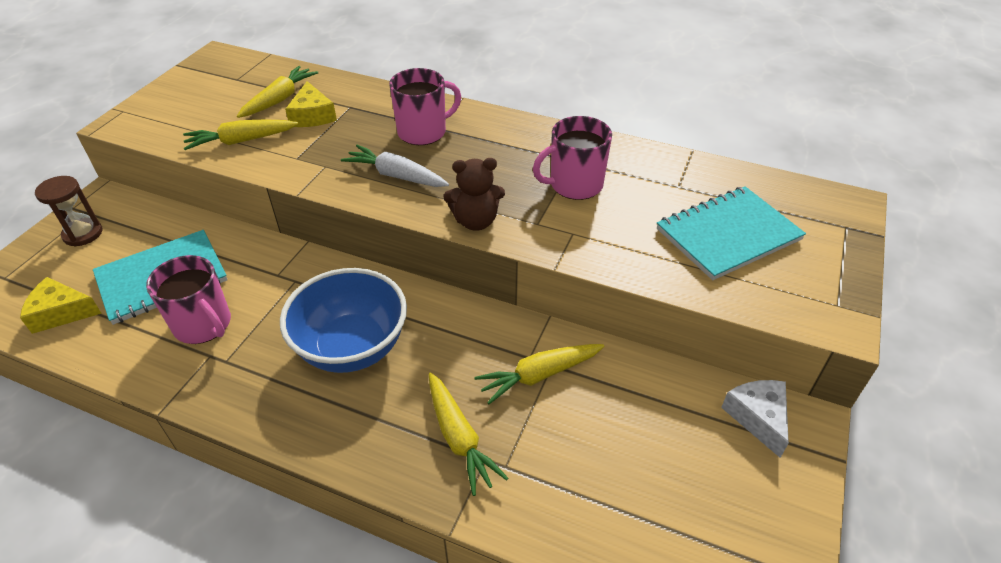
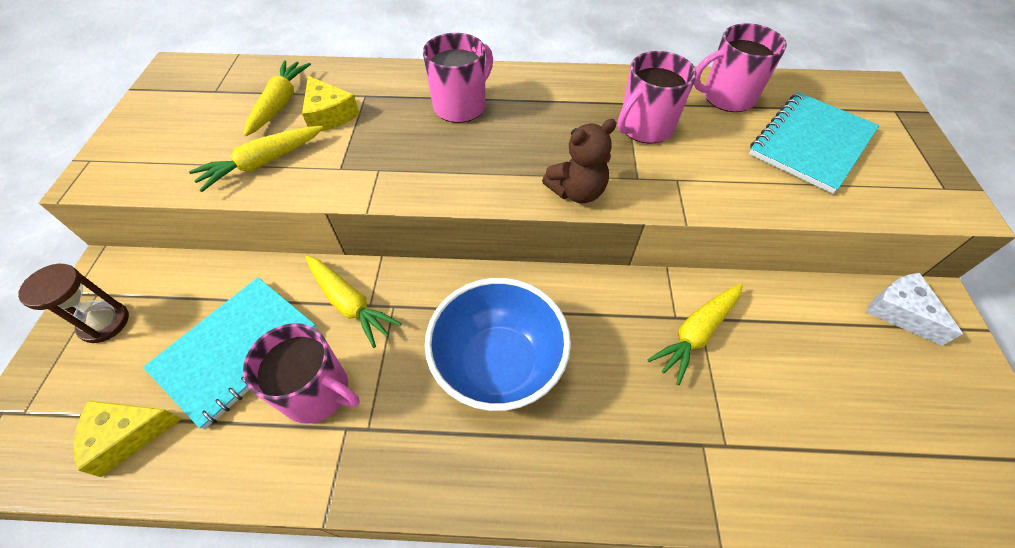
camera: 20 degrees left, 10 degrees up
(396, 176) = (463, 162): white carrot -> none
(459, 438) = (665, 430): yellow carrot -> yellow carrot (350, 304)
(675, 177) = (727, 97): none -> pink mug

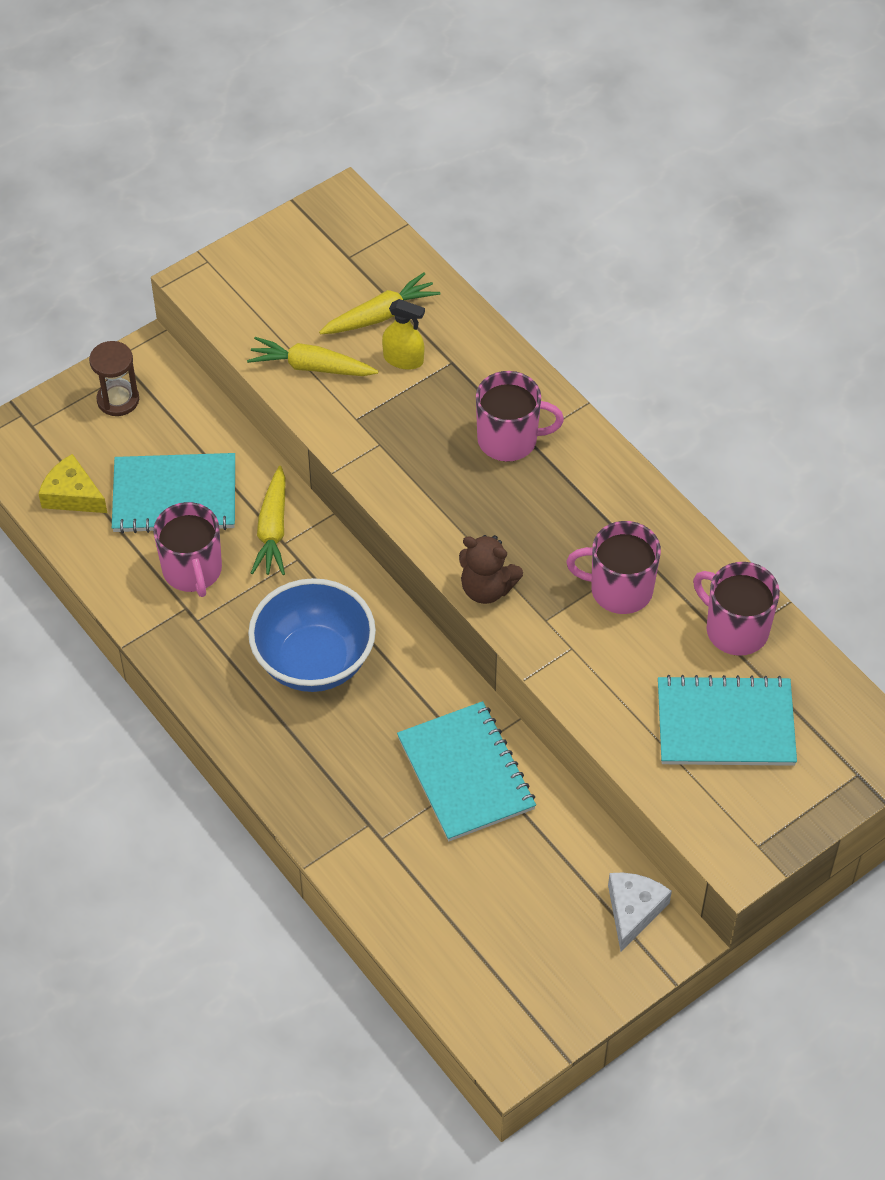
camera: 50 degrees right, 0 degrees up
(329, 114) = (403, 359): yellow cheese -> yellow spray bottle
(696, 334) = (465, 773): yellow carrot -> turquoise notebook

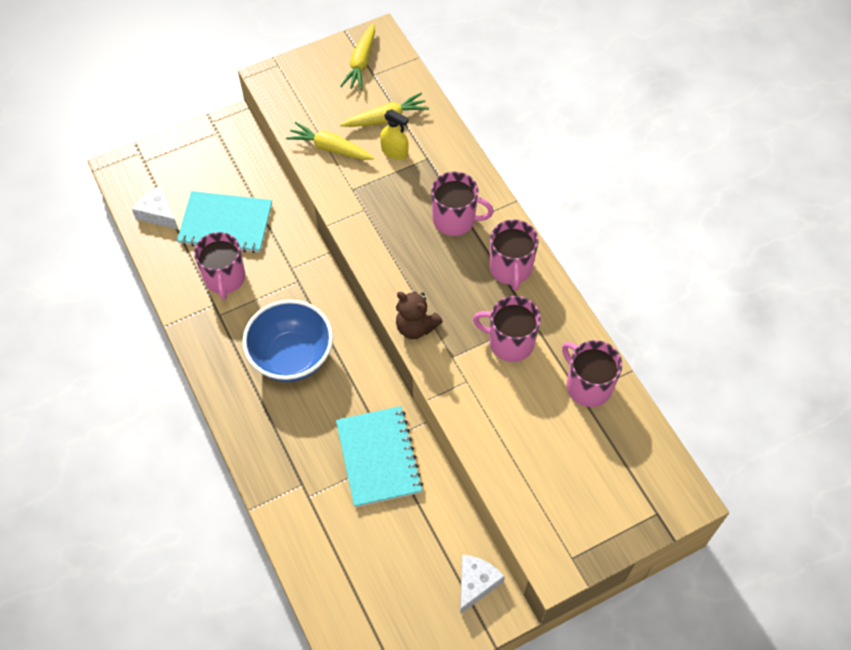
camera: 10 degrees right, 5 degrees up
(72, 495) = (158, 213): yellow cheese -> white cheese
(118, 400) = (205, 151): brown hourglass -> none
(273, 530) = (286, 258): yellow carrot -> yellow carrot (361, 63)
(600, 493) = (510, 268): none -> pink mug
(725, 724) = (566, 458): turquoise notebook -> none

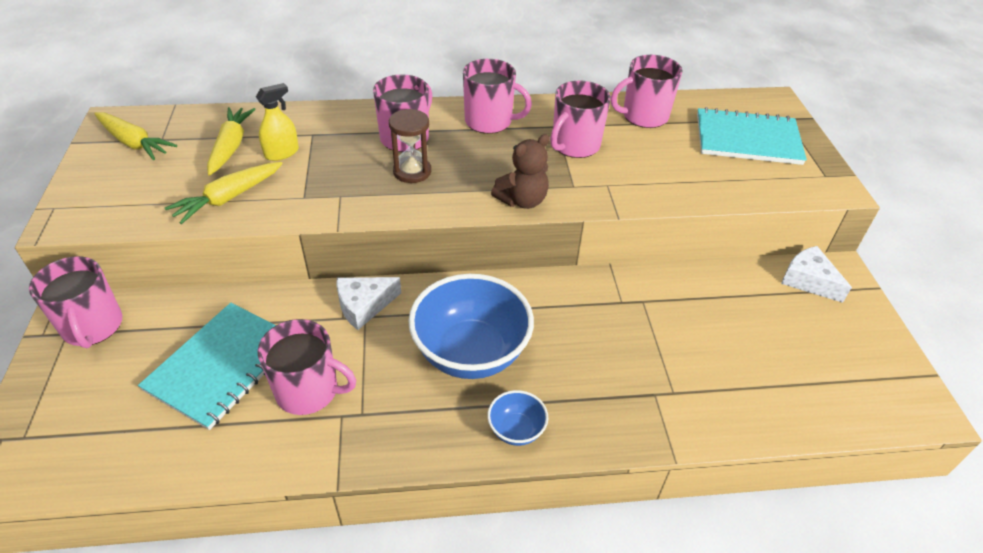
camera: 70 degrees left, 15 degrees down
(158, 213) = (134, 443): white cheese -> white cheese (364, 306)
(228, 142) = (93, 327): none -> pink mug
(239, 406) = (516, 430): none -> blue bowl
(378, 457) = (640, 313): turquoise notebook -> turquoise notebook (747, 139)
(414, 241) = (412, 171): none -> brown hourglass

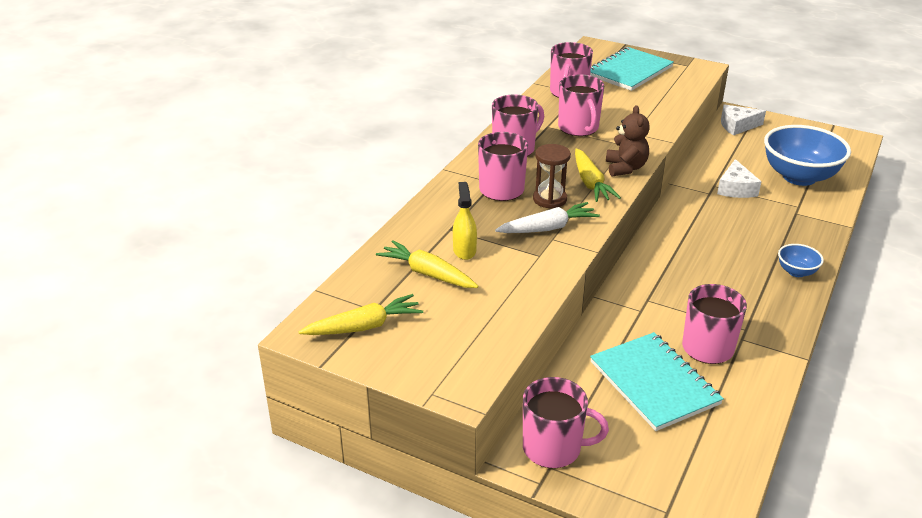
camera: 55 degrees left, 10 degrees down
(228, 198) = (508, 292): yellow carrot -> yellow carrot (590, 183)
(357, 187) = (548, 228): none -> white carrot
(364, 306) = (635, 297): white cheese -> white cheese (736, 188)
(471, 353) = (717, 266): blue bowl -> blue bowl (799, 177)

